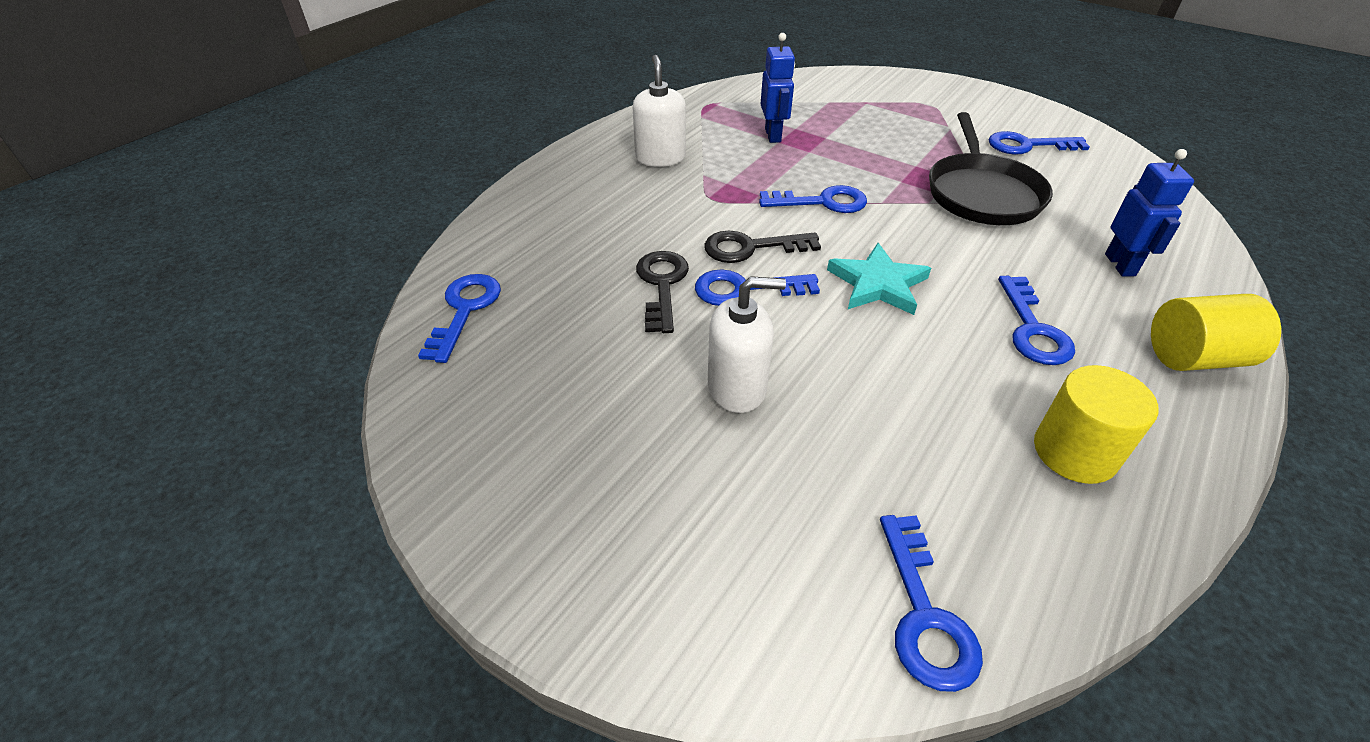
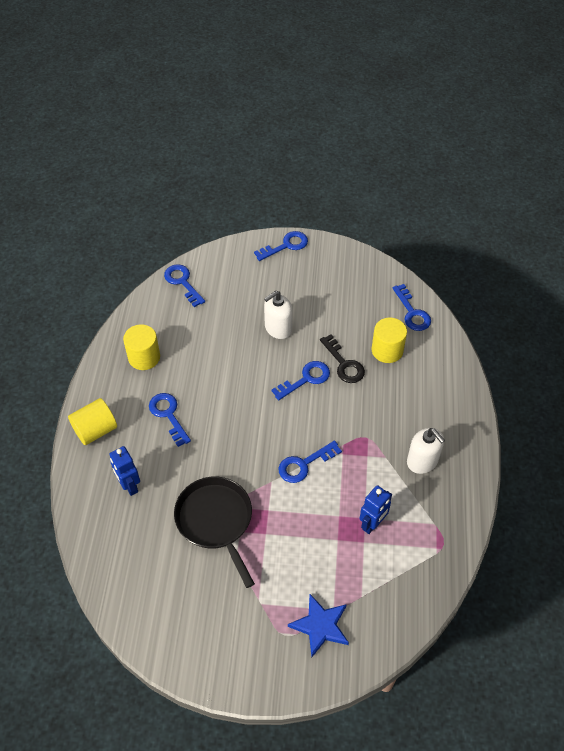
camera: 150 degrees right, 10 degrees up
(572, 276) = (387, 350): none -> yellow cylinder
(751, 248) = (320, 408): black key -> none
(773, 135) = (372, 524): blue robot -> blue robot turned 105 degrees counterclockwise
(878, 284) = (247, 411): turquoise star -> none
(887, 99) = (320, 626): none -> blue star
(1028, 145) = (198, 602): blue key -> blue key (286, 246)

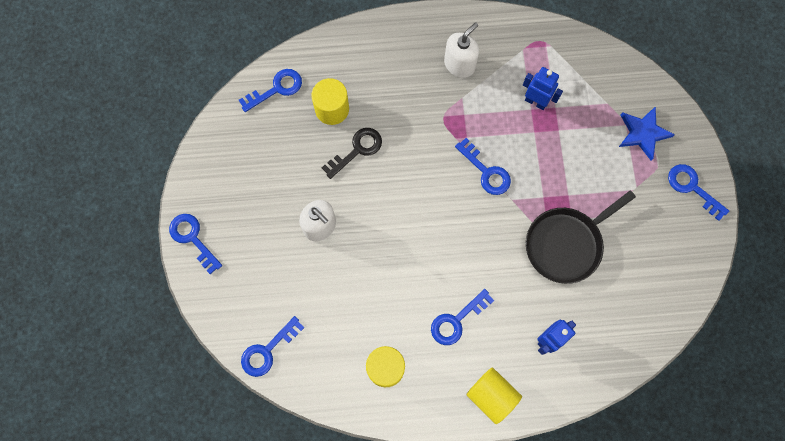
camera: 100 degrees left, 20 degrees up
(306, 379) = (383, 186): blue key -> blue key (692, 188)

